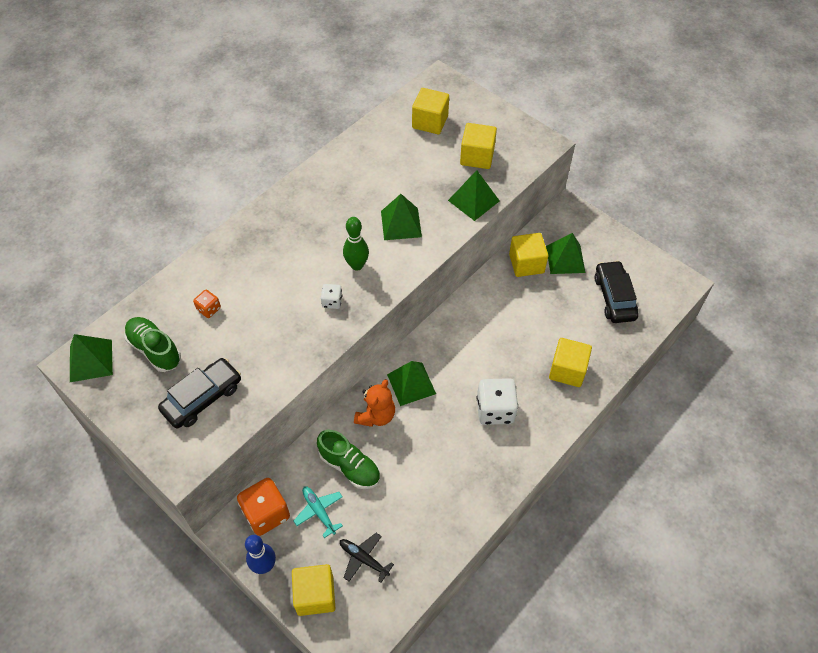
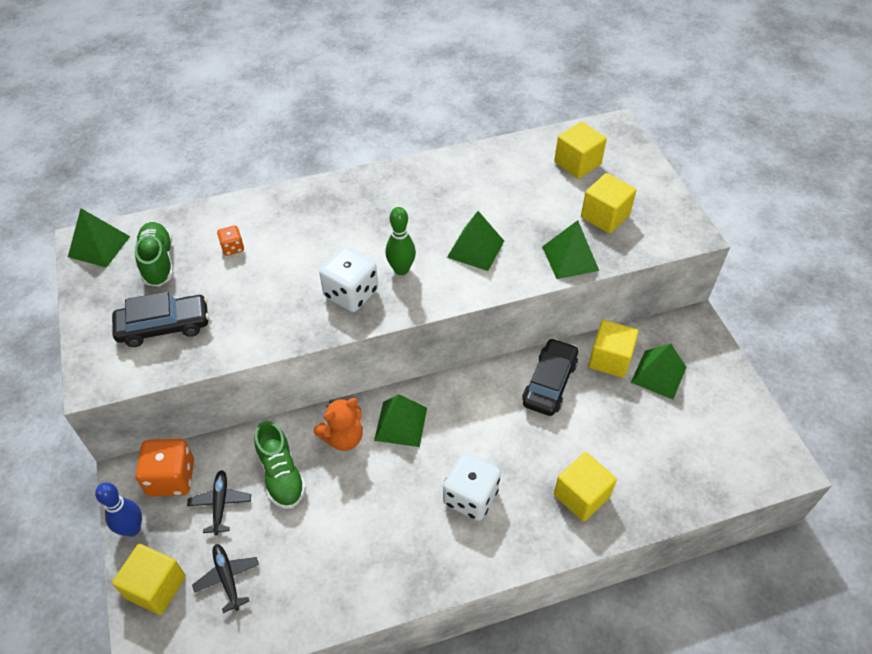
camera: 30 degrees right, 5 degrees down
(319, 511) = (220, 504): turquoise plane -> black plane
(332, 302) = (351, 293): white dice -> white dice, size x1.96
(614, 297) = (691, 442): black car -> black car (549, 383)

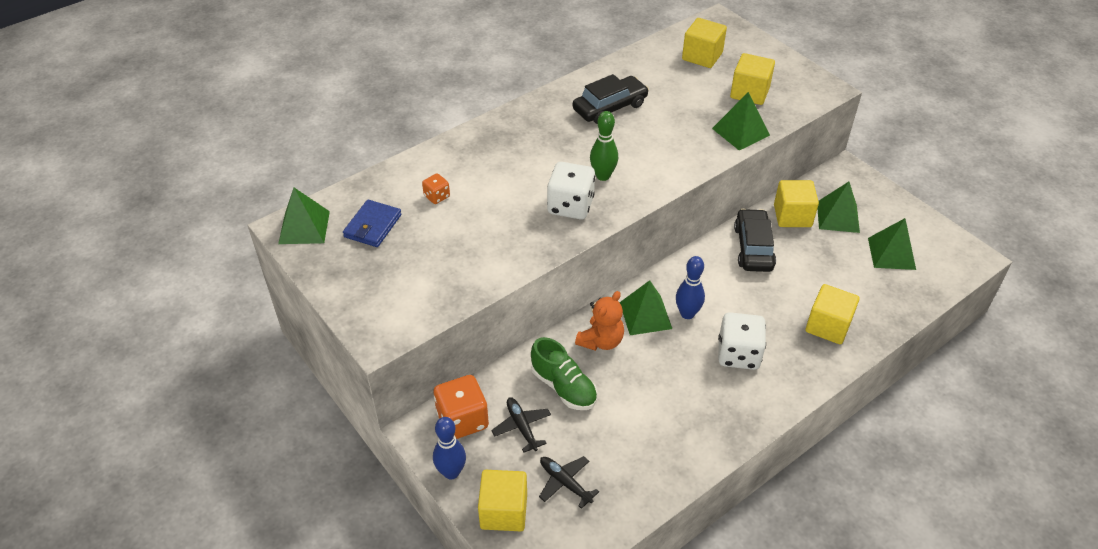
camera: 20 degrees left, 5 degrees down
(158, 262) = (373, 226): green shoe -> blue wallet
(164, 326) = (415, 277): black car -> black car (610, 107)
(443, 435) = (687, 314): none -> blue bowling pin
(475, 249) = (657, 144): green pyramid -> green pyramid (891, 253)

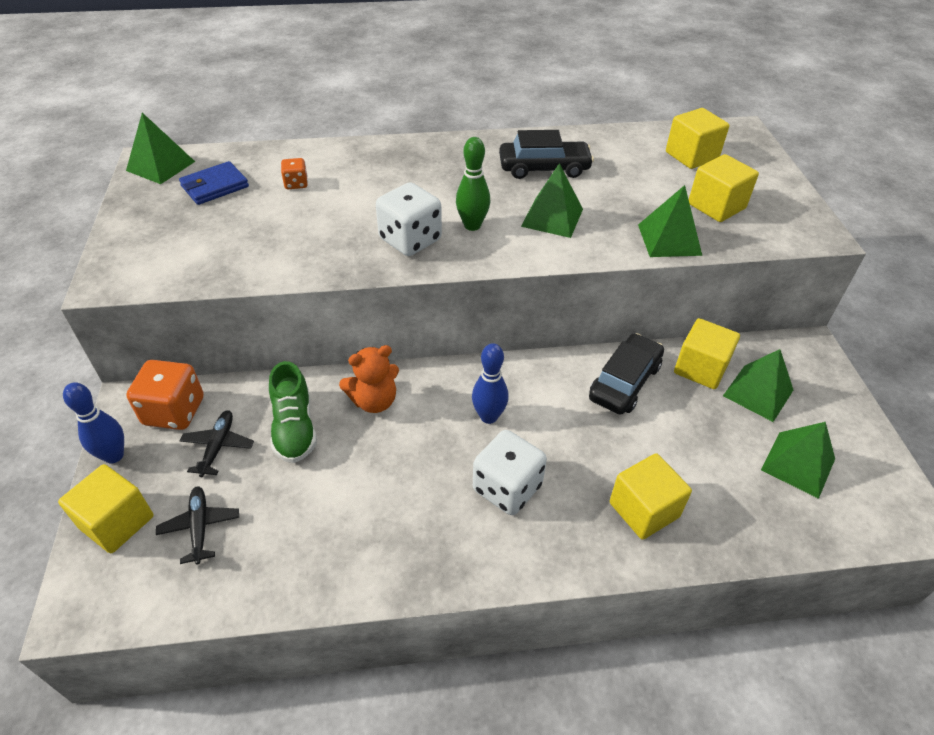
camera: 30 degrees right, 0 degrees up
(645, 315) = (443, 397): green pyramid -> green pyramid (552, 217)

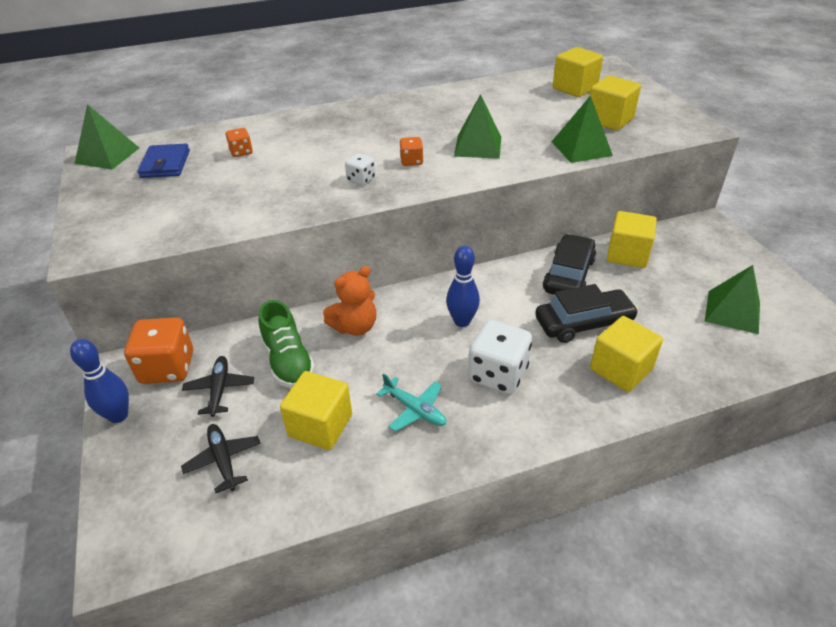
camera: 10 degrees left, 5 degrees down
(117, 522) = (139, 472): yellow cube -> yellow cube (320, 425)
(215, 186) = (165, 164): blue wallet -> blue wallet turned 45 degrees counterclockwise
(406, 511) = (414, 409): none -> turquoise plane
(410, 240) = (361, 179): white dice -> white dice, size x0.51
(472, 225) = (411, 161): green bowling pin -> orange dice
(544, 168) = (456, 112): black car -> black car (583, 323)
(758, 392) = (680, 265): green pyramid -> none

